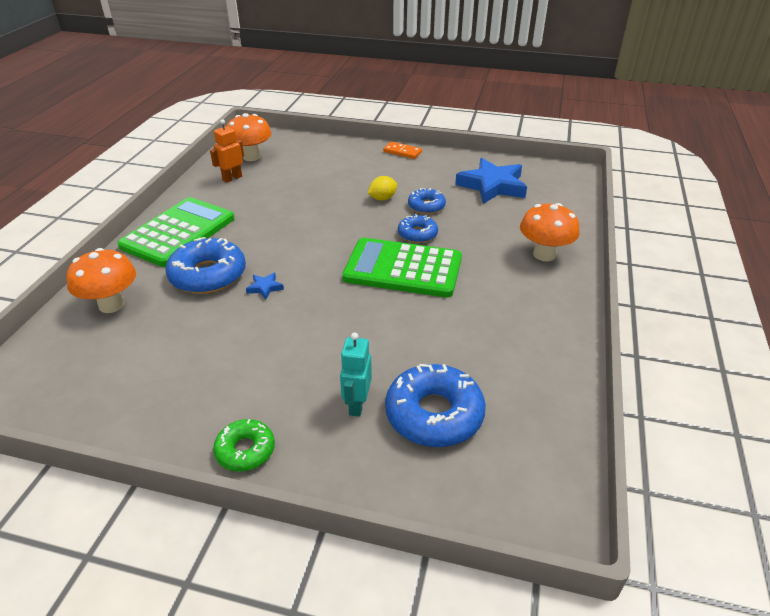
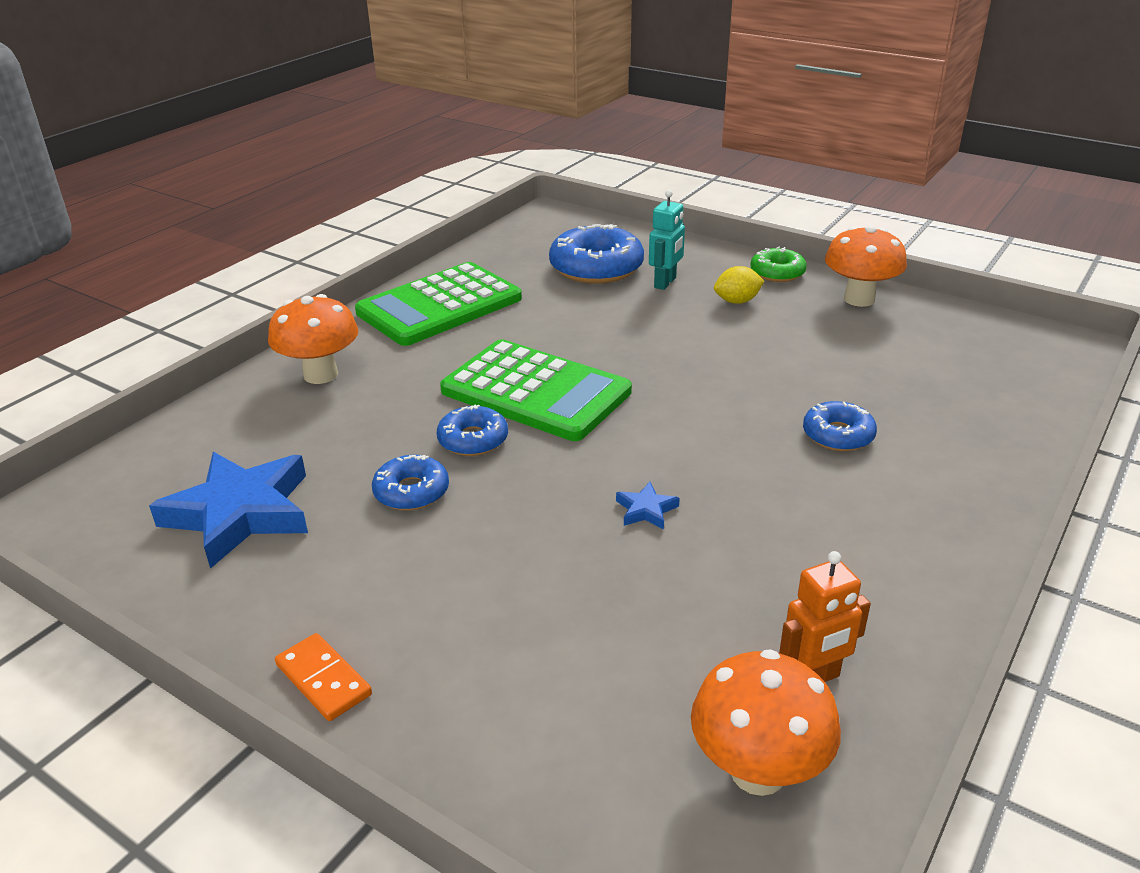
camera: 160 degrees left, 5 degrees down
(111, 305) = (978, 417): orange mushroom -> orange mushroom (859, 299)
(178, 232) = (912, 529): green calculator -> green calculator (440, 306)
(208, 275) = (838, 435): blue donut -> blue donut, size x0.57
(265, 288) = (747, 401): blue star -> blue star (646, 510)
(382, 198) = (480, 528): yellow lemon -> yellow lemon (737, 301)

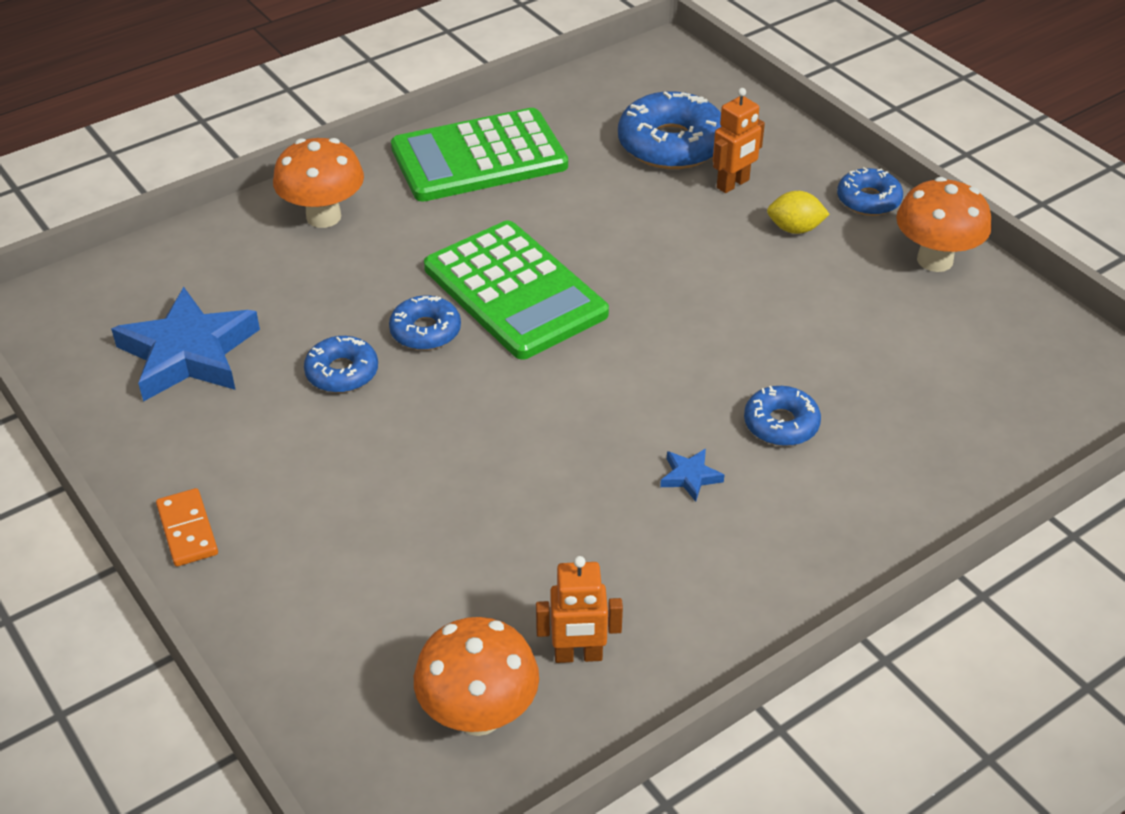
camera: 20 degrees right, 10 degrees up
(646, 510) = (539, 452): blue star -> blue star (690, 477)
(665, 283) = (733, 184): turquoise robot -> orange robot
(777, 273) = (868, 200): green donut -> blue donut

